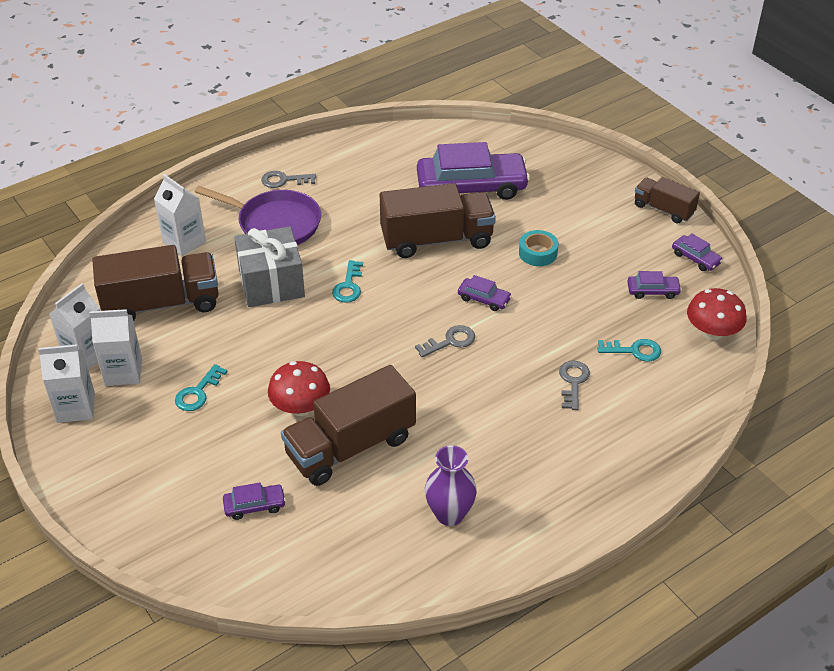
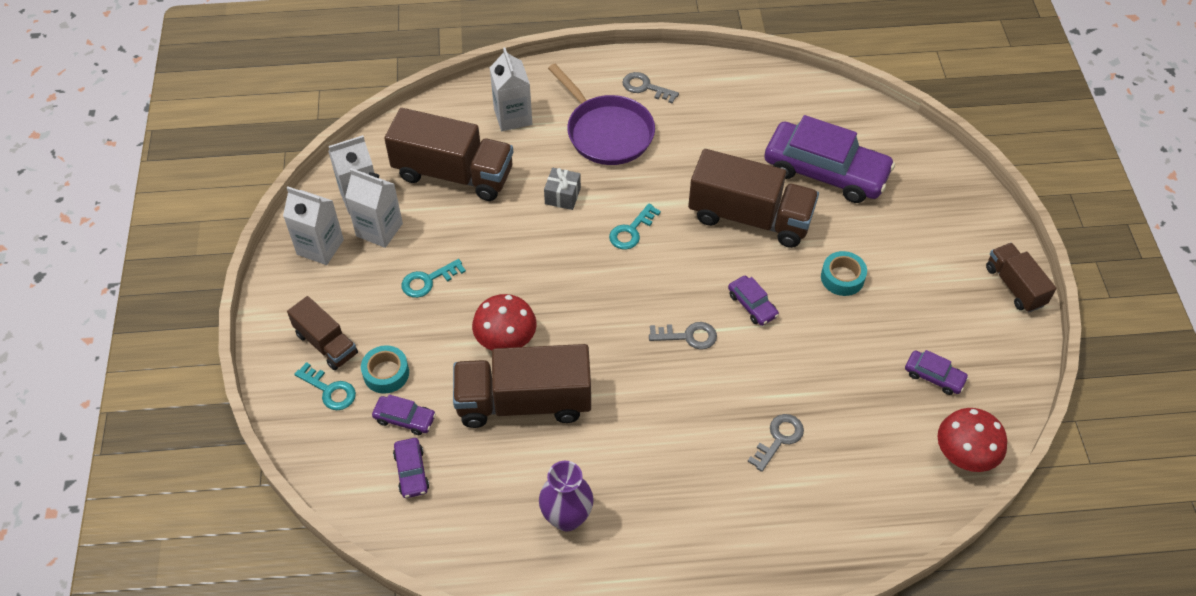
camera: 30 degrees right, 10 degrees up
(138, 480) = (326, 344): none -> brown truck
(211, 479) = (386, 373): none -> turquoise tape
(271, 283) = (562, 196): grey gift -> grey gift, size x0.49
(634, 351) = (866, 435): turquoise key -> turquoise key (330, 390)
(695, 258) = (1009, 360): purple car -> purple car (411, 471)

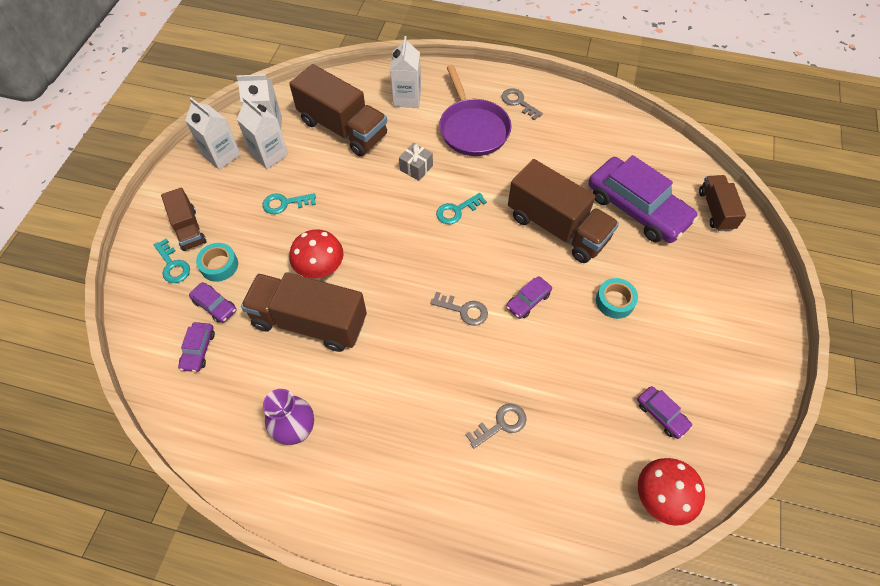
camera: 20 degrees right, 5 degrees up
(752, 305) = (528, 301): purple car -> purple car turned 60 degrees clockwise
(1014, 286) = (768, 356): brown truck -> brown truck (716, 210)

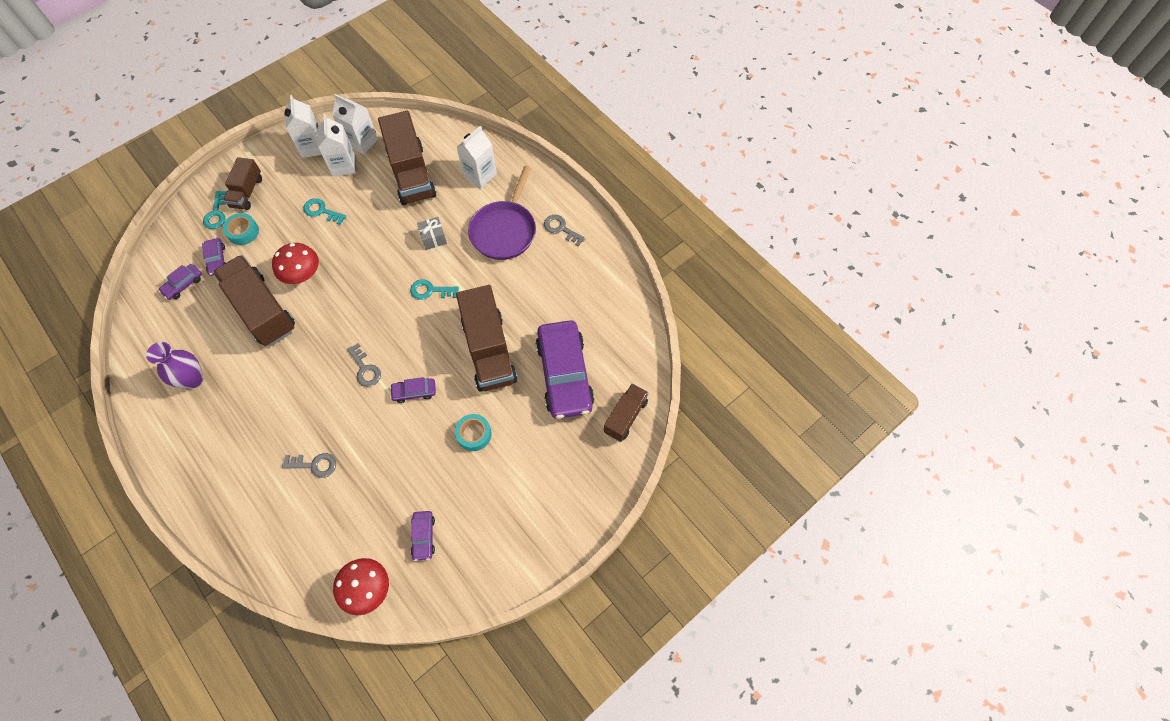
camera: 35 degrees right, 5 degrees up
(518, 102) = (561, 229): grey key -> grey key turned 45 degrees counterclockwise

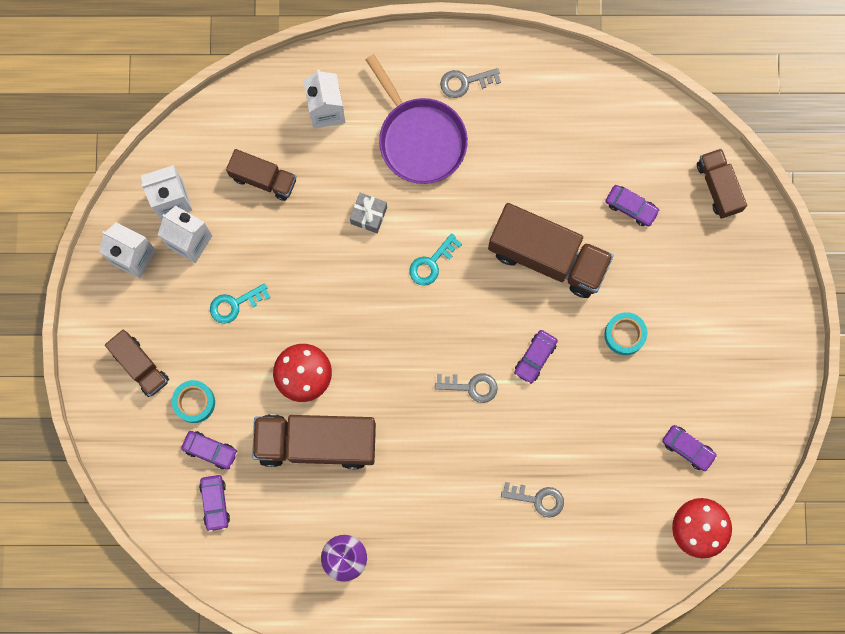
camera: 50 degrees left, 15 degrees up
(216, 214) = (144, 415): turquoise key -> none
(314, 465) = (537, 499): grey key -> grey key turned 60 degrees clockwise
(411, 174) = (263, 179): brown truck -> brown truck, size x0.56
(564, 374) = (631, 207): purple car -> purple car, size x0.43

